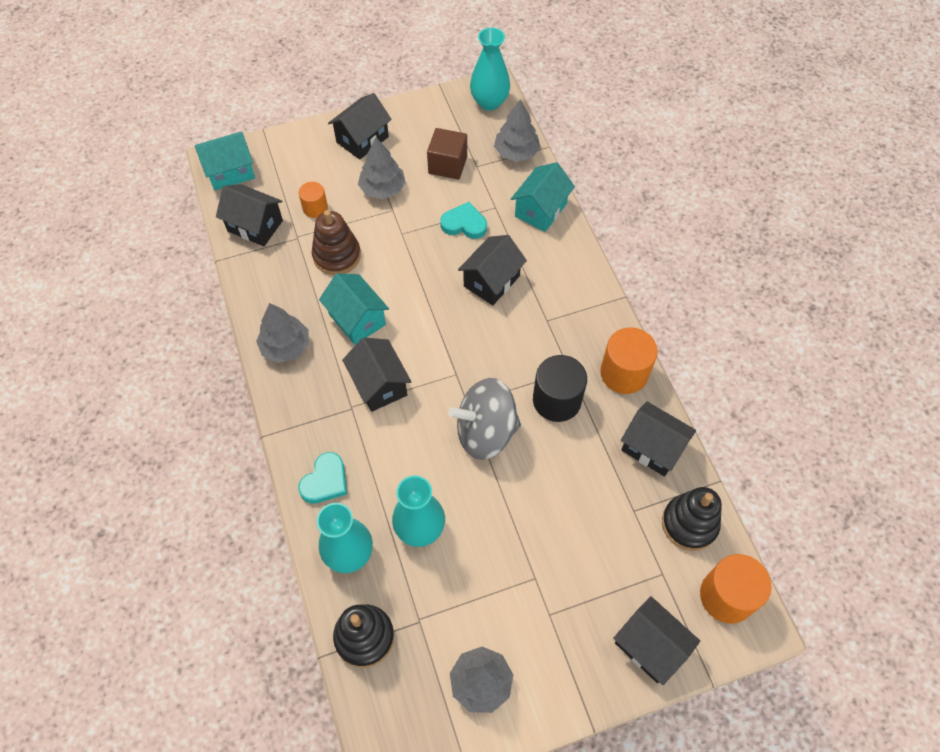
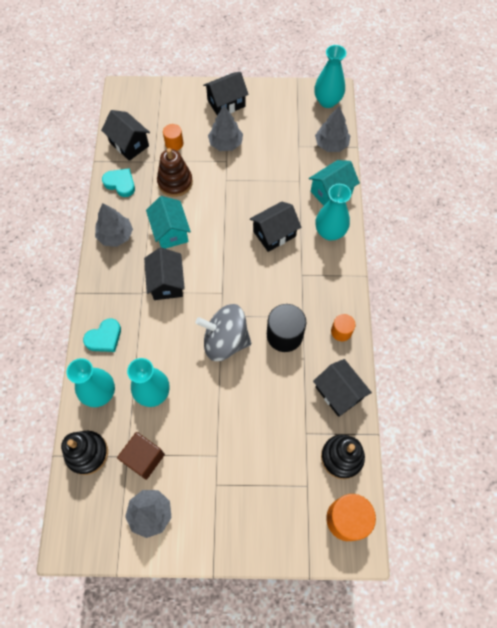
camera: 20 degrees right, 5 degrees up
(230, 172) = (128, 101): turquoise house -> none
(447, 165) = (278, 139): brown cube -> brown cube (144, 458)
(464, 224) = (272, 186): turquoise heart -> turquoise heart (120, 183)
(559, 258) = (330, 232): none -> turquoise vase
(624, 373) = (341, 331): orange cylinder -> orange cylinder, size x0.58
(650, 646) = (276, 533): black house -> none

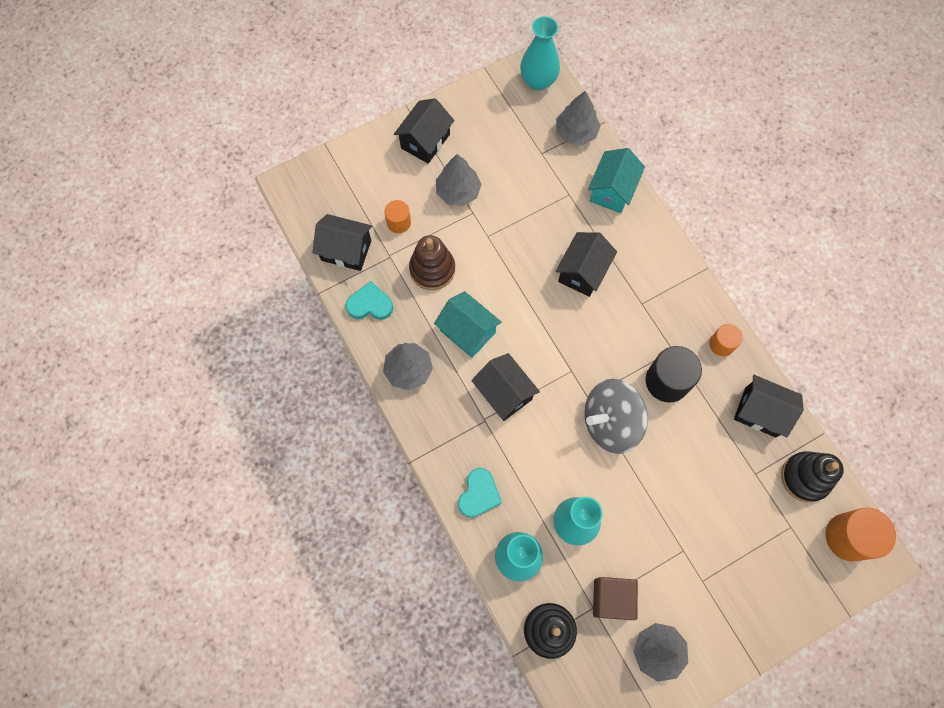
camera: 30 degrees left, 5 degrees up
(330, 232) = (640, 238): turquoise vase -> none

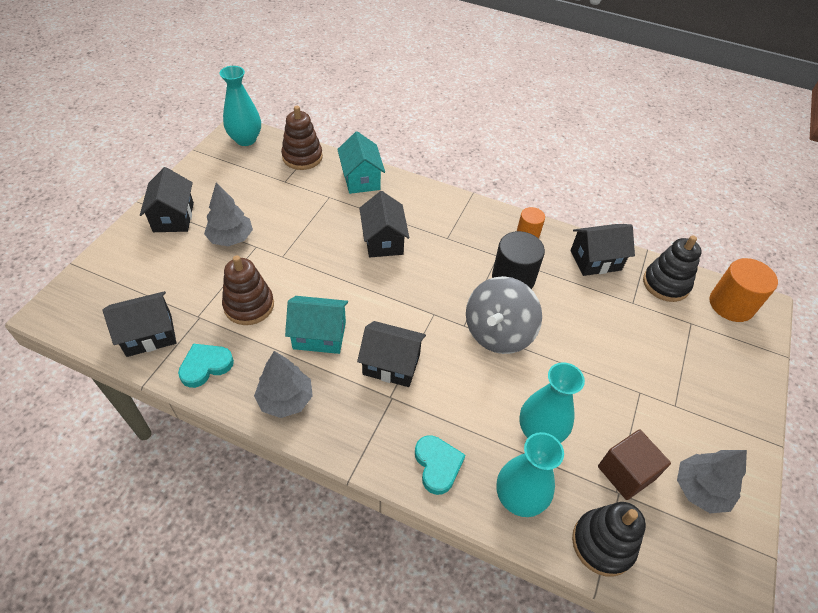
camera: 40 degrees left, 20 degrees down
(399, 222) = (189, 286): orange cylinder -> none
(576, 132) = (302, 157): grey tree -> brown stacking toy

